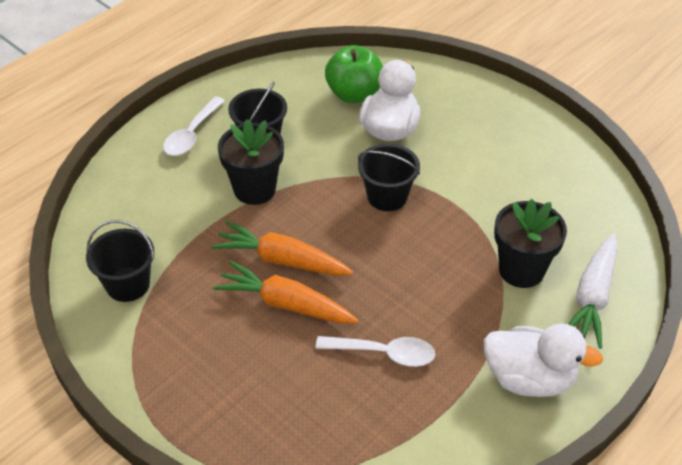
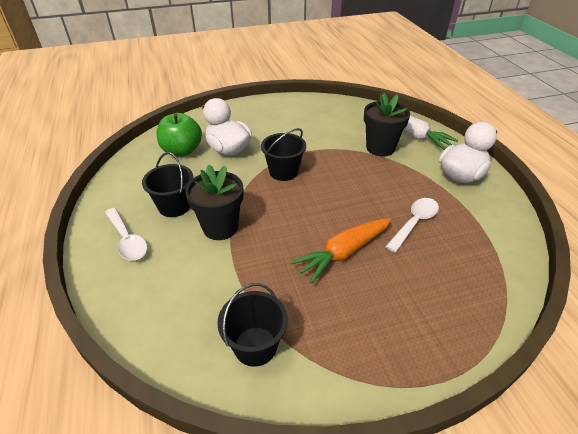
camera: 60 degrees left, 5 degrees down
(281, 260) = (300, 239): orange carrot -> none

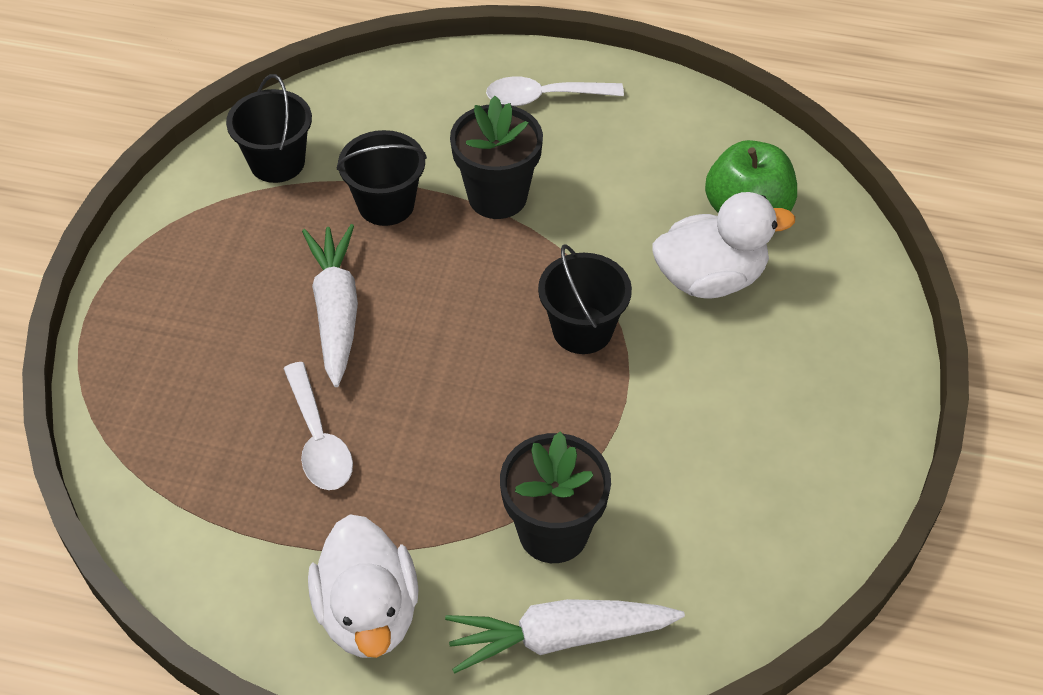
camera: 120 degrees right, 10 degrees up
(174, 206) = (586, 161): black bucket -> black bucket (386, 204)
(343, 253) = (336, 311): orange carrot -> white carrot

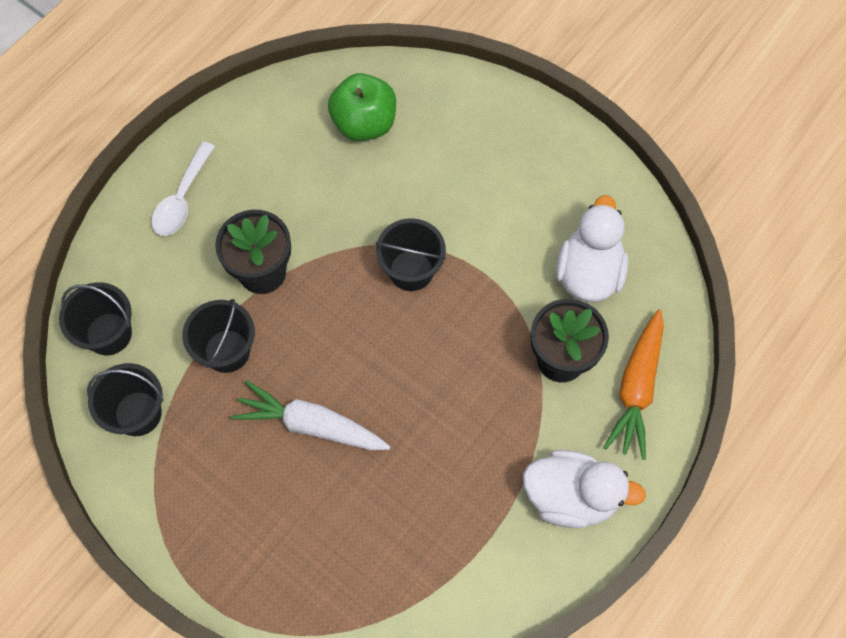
camera: 65 degrees left, 15 degrees up
(318, 439) = (419, 478): white spoon -> none
(354, 105) = (109, 334): none -> black bucket
(559, 638) = (636, 389): white carrot -> orange carrot
(710, 278) = (408, 173): white duck -> white duck (588, 273)

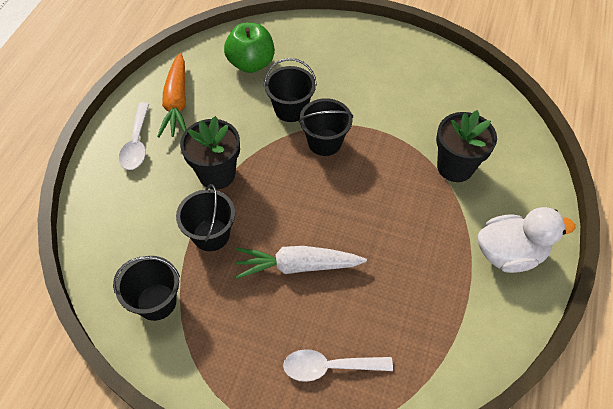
camera: 20 degrees left, 10 degrees down
(109, 334) = (112, 251): black bucket -> black bucket (290, 109)
(298, 557) = (329, 367): none -> white spoon
(588, 273) = (445, 109): white duck -> none
(636, 389) = (515, 170): orange carrot -> orange carrot (177, 103)

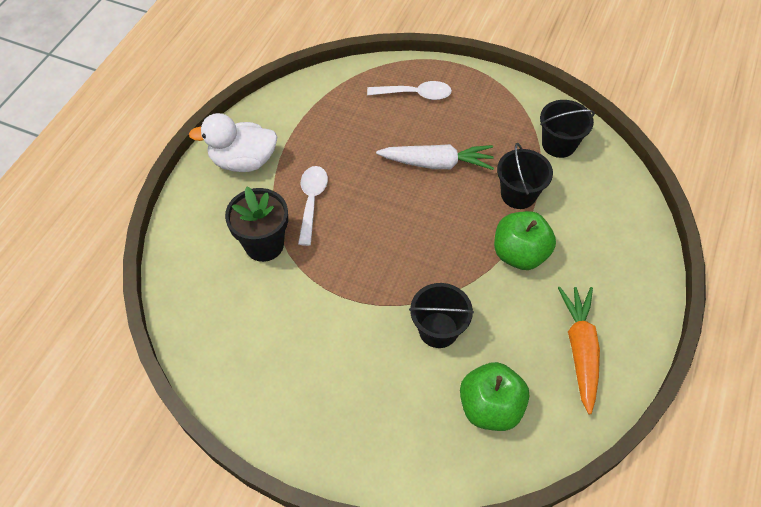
camera: 175 degrees left, 0 degrees up
(137, 143) = (615, 296): white spoon -> white spoon (312, 201)
(217, 174) = (519, 254): black flower pot -> green apple
(324, 142) = (401, 283): black bucket -> none

